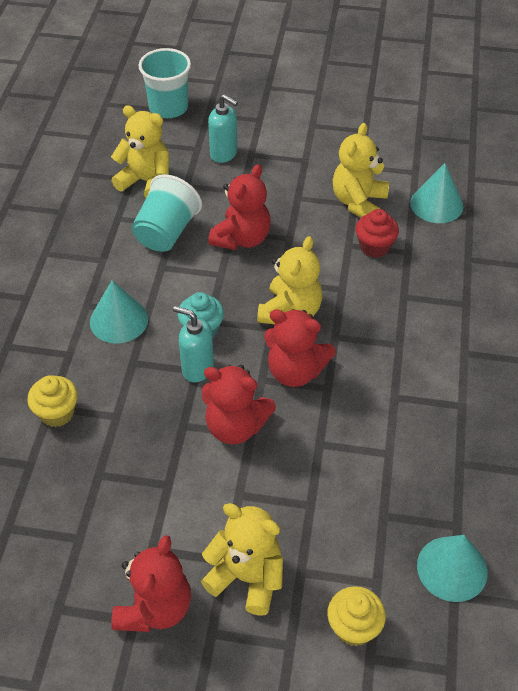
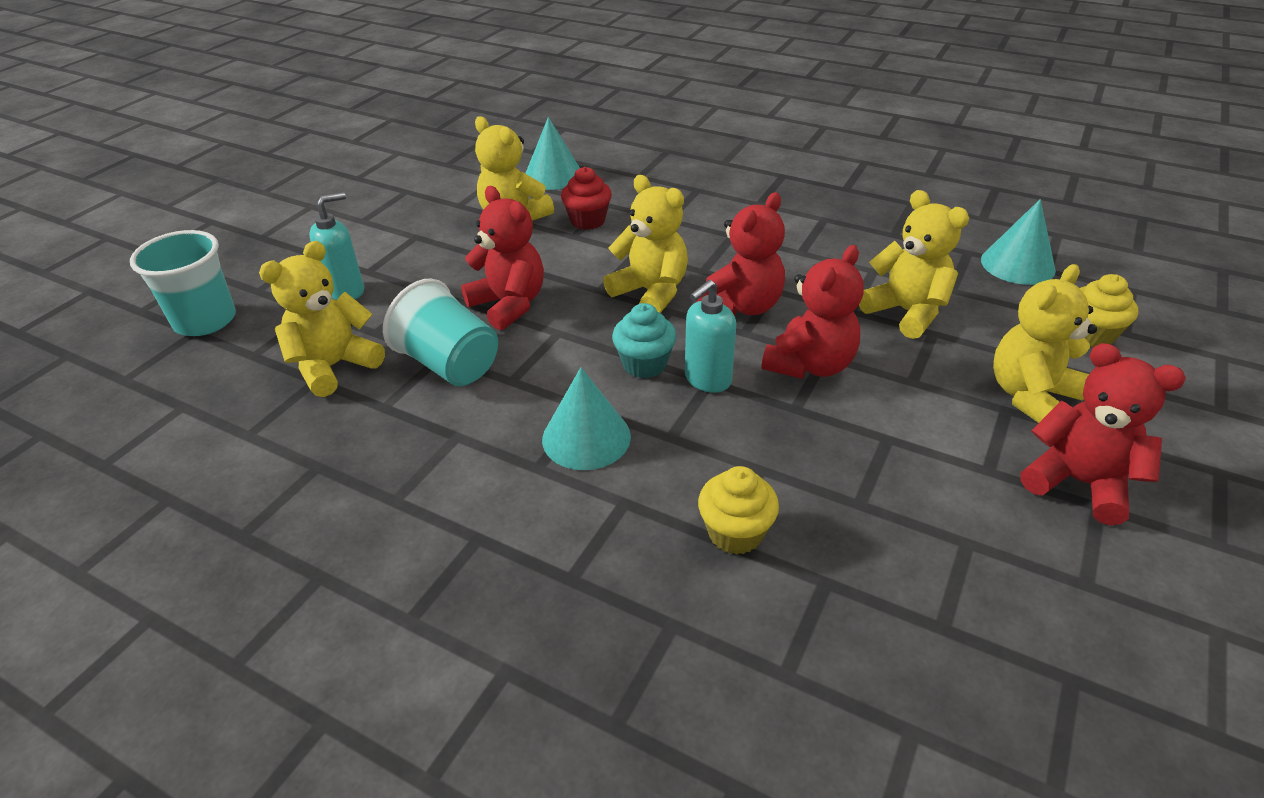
camera: 70 degrees left, 10 degrees down
(332, 483) = (906, 312): none -> yellow teddy bear

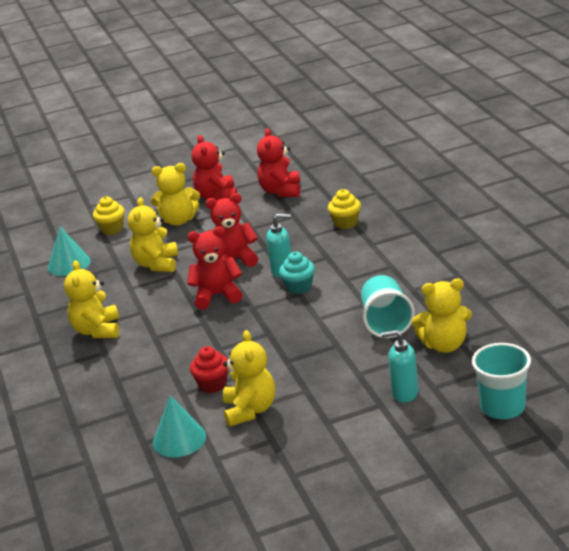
camera: 135 degrees left, 10 degrees down
(509, 305) = (324, 344): red teddy bear -> red teddy bear (281, 191)
(586, 437) = (360, 269): turquoise cone -> none
(651, 292) = (246, 321): yellow teddy bear -> yellow teddy bear (97, 330)

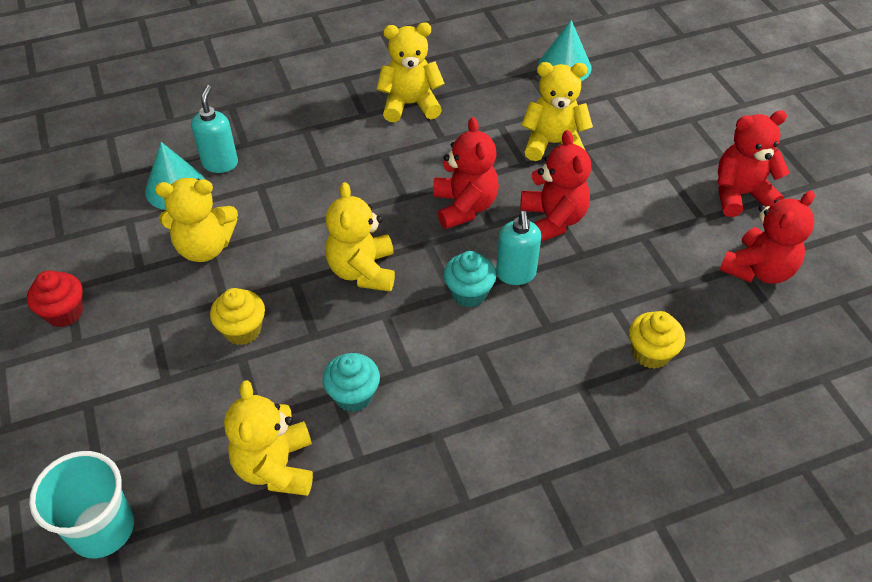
camera: 85 degrees right, 20 degrees up
(112, 229) = (649, 95): yellow cupcake -> yellow cupcake (242, 330)
(179, 220) = (669, 157): yellow teddy bear -> yellow teddy bear (362, 271)
(213, 384) = (268, 211): red cupcake -> red cupcake (64, 313)
(281, 191) = (758, 269): red teddy bear -> red teddy bear turned 135 degrees clockwise
(386, 322) = (353, 395): turquoise cup -> turquoise cupcake
(404, 393) = (179, 408): turquoise soap dispenser -> turquoise soap dispenser (220, 163)

